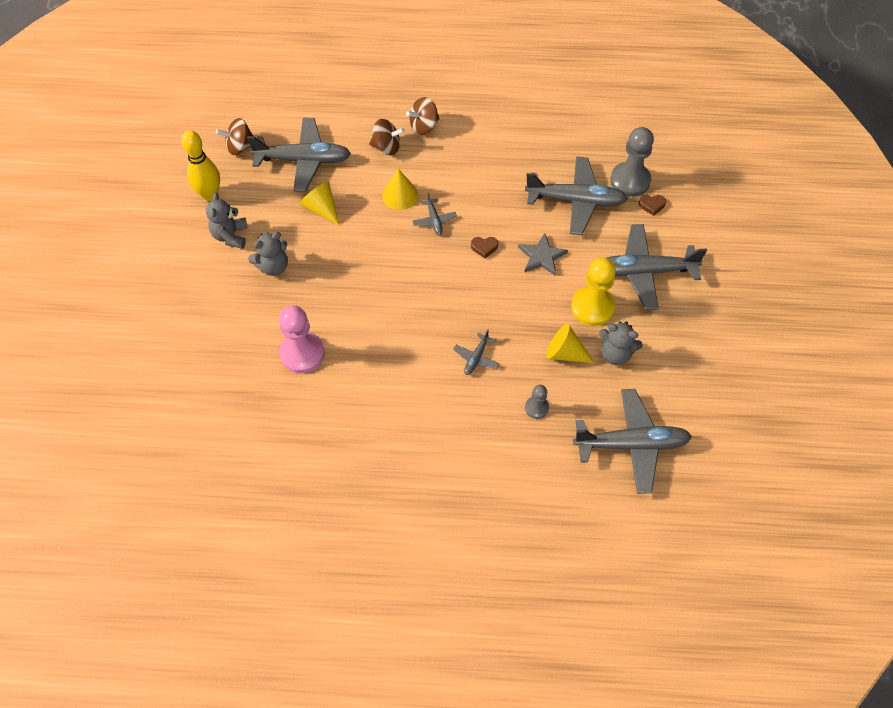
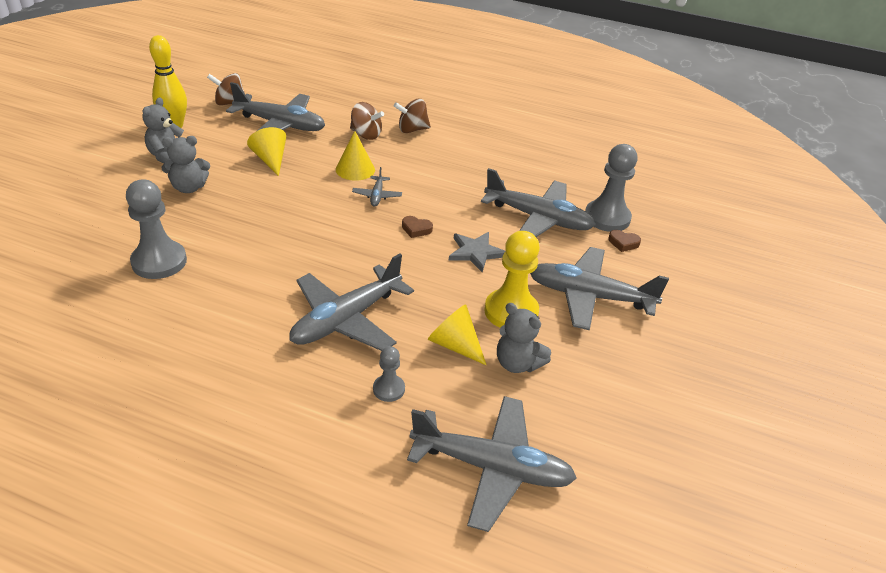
camera: 15 degrees right, 20 degrees down
(302, 353) = (159, 262): pink pawn -> grey pawn
(476, 358) = (346, 319): grey plane -> grey plane, size x2.21

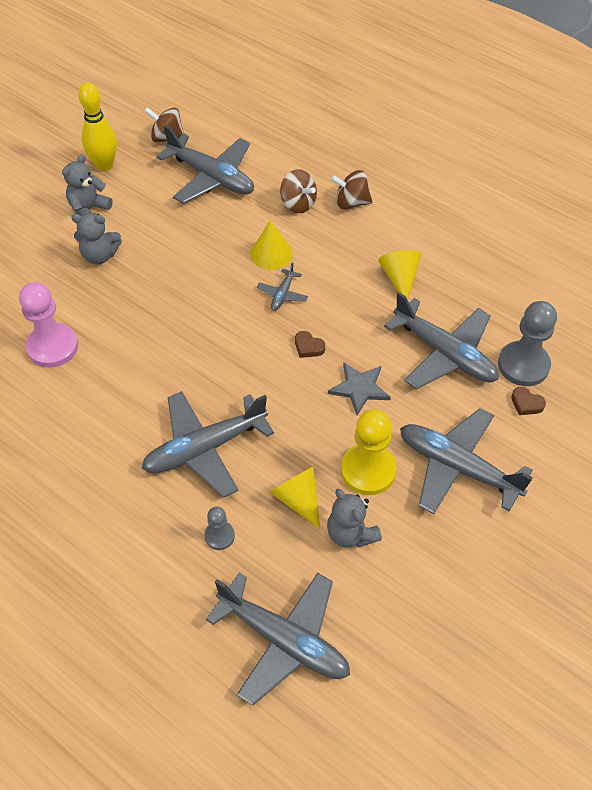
camera: 20 degrees right, 15 degrees up
(159, 262) = (53, 347): grey pawn -> pink pawn
(270, 160) = (188, 228): yellow cone -> yellow cone (399, 278)

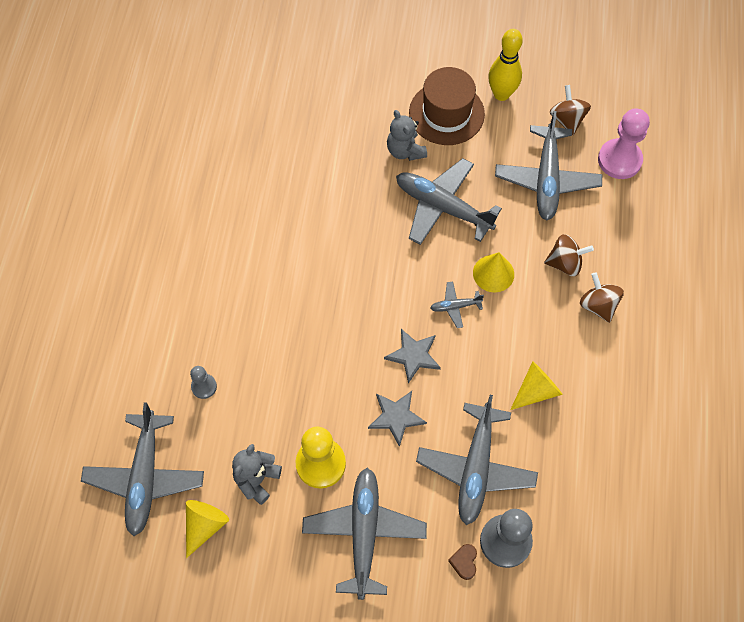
camera: 60 degrees right, 10 degrees up
(53, 347) = (298, 175): pink pawn -> pink pawn (619, 160)
(89, 209) = (446, 113): grey teddy bear -> brown hat
(205, 448) = (271, 333): grey plane -> grey plane (442, 207)
(297, 499) = (265, 424): yellow cone -> yellow cone (205, 525)
(298, 204) = (565, 263): brown spinning top -> brown spinning top turned 105 degrees counterclockwise
(308, 347) = (413, 355): brown heart -> grey star

